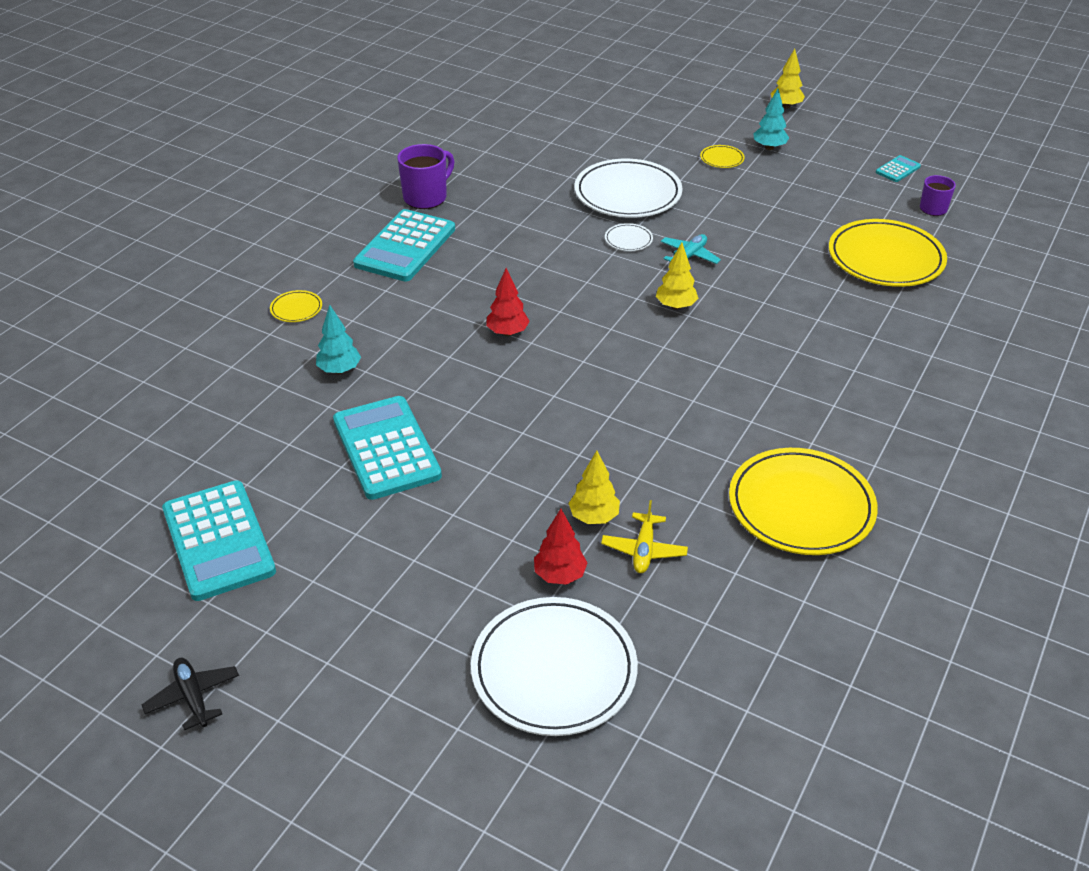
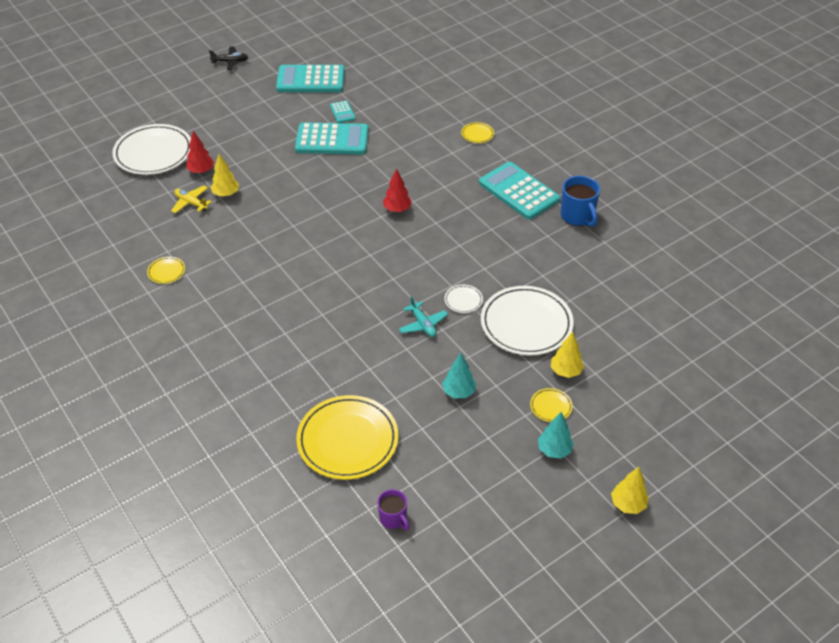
camera: 115 degrees right, 5 degrees up
(339, 370) = (408, 138): turquoise tree -> turquoise tree (458, 392)
(426, 197) = (577, 216): purple mug -> blue mug
(675, 306) = (371, 293): yellow tree -> yellow tree (566, 371)
(801, 506) = (166, 272): yellow plate -> yellow plate, size x0.43
(897, 169) = (468, 530): turquoise calculator -> turquoise calculator (342, 112)

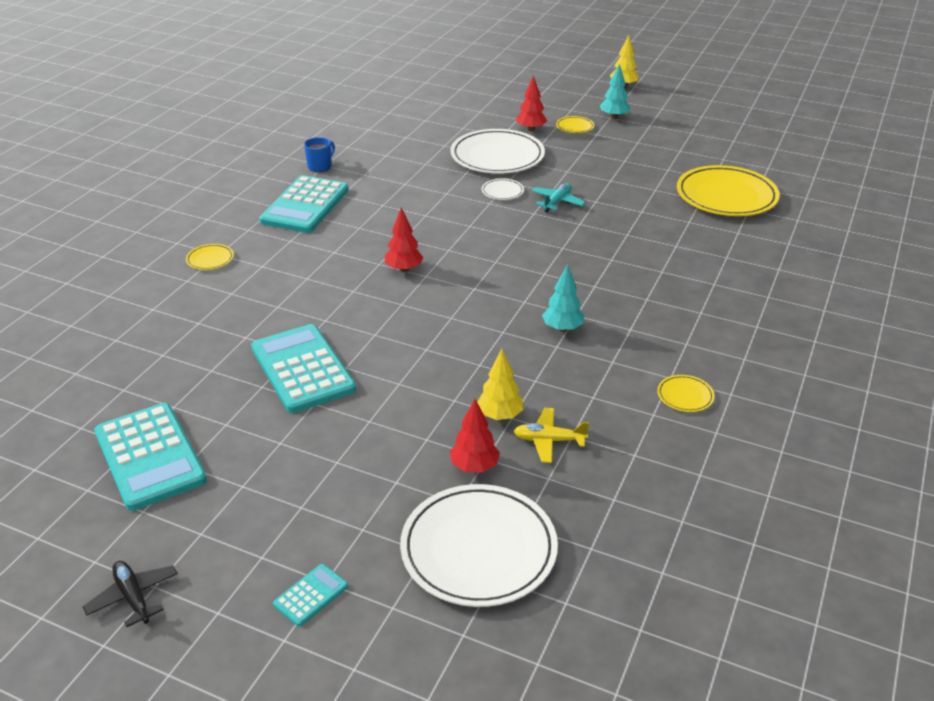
camera: 120 degrees left, 10 degrees down
(191, 203) = (549, 440): yellow plane -> yellow plane turned 90 degrees clockwise
(342, 112) = (226, 386): turquoise calculator -> turquoise calculator (311, 595)
(393, 518) = (760, 156): purple mug -> none
(458, 392) = (611, 165): turquoise tree -> turquoise tree (562, 328)
(566, 371) = (531, 129): yellow tree -> red tree
(577, 216) = (320, 166): blue mug -> blue mug, size x0.62

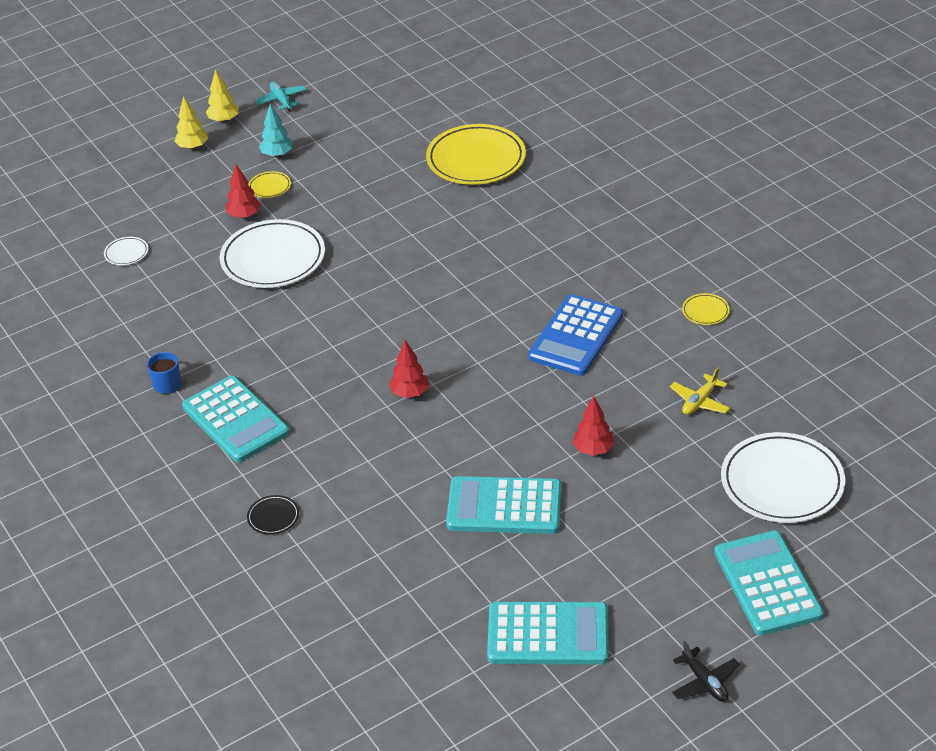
camera: 55 degrees left, 5 degrees up
(133, 597) = (705, 682): black plane -> black plane turned 120 degrees counterclockwise
(210, 259) = (273, 517): yellow plate -> black plate
(311, 595) = (767, 584): turquoise calculator -> turquoise calculator, size x2.22
(474, 467) = (699, 451): red tree -> red tree (593, 450)
(500, 415) = (653, 415): yellow tree -> yellow tree (193, 147)
(502, 191) = (340, 282): white plate -> white plate (126, 253)
(557, 202) = (391, 257): turquoise plane -> turquoise plane (281, 100)
(562, 328) = (576, 336): turquoise tree -> blue calculator

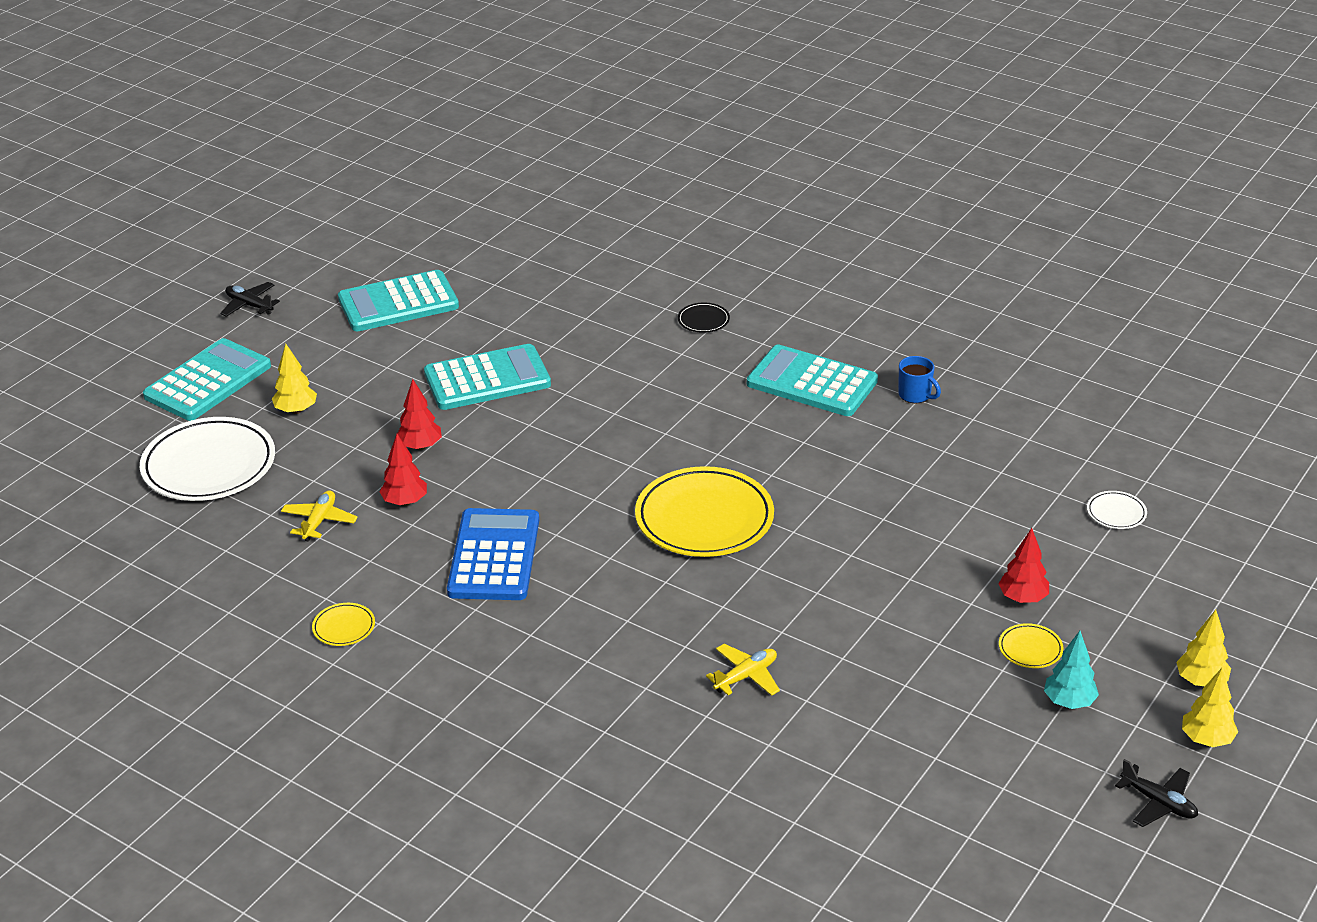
camera: 155 degrees right, 5 degrees down
(273, 259) = (931, 553): white plate -> none
(281, 100) = (1158, 802): turquoise plane -> black plane
(410, 393) = (648, 450): red tree -> red tree (405, 502)
(454, 214) = (746, 676): none -> yellow plane
(476, 159) = (773, 775): yellow plate -> yellow plate (704, 518)
(690, 522) = (296, 410): none -> yellow tree
(767, 584) = (208, 381): turquoise calculator -> turquoise calculator turned 105 degrees counterclockwise

